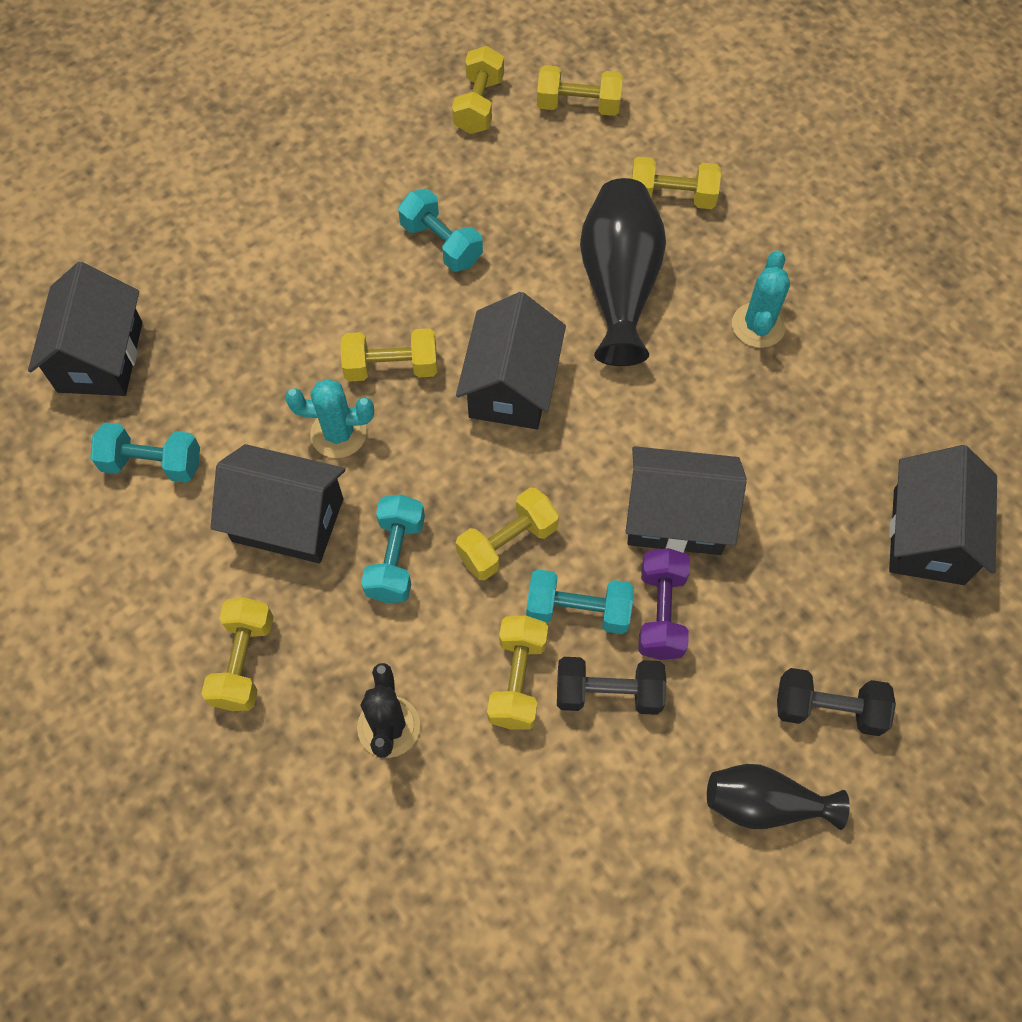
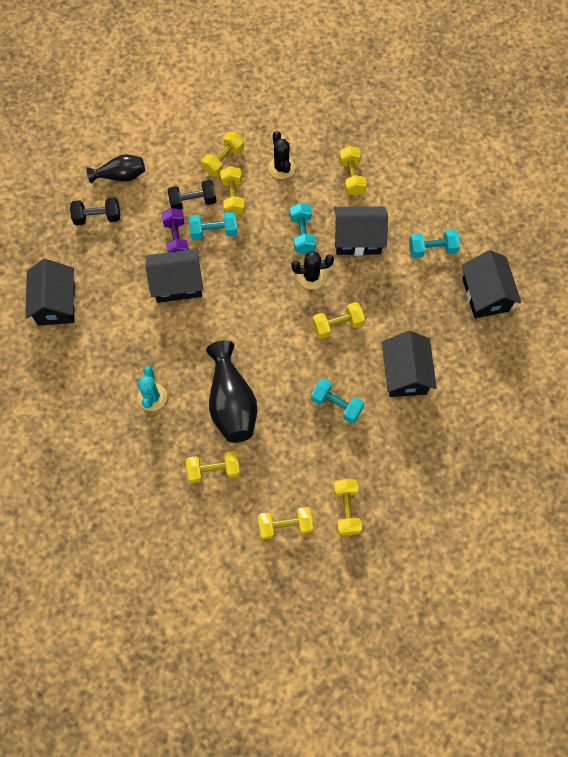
camera: 165 degrees right, 5 degrees up
(338, 434) = (350, 284): turquoise cactus -> none
(408, 467) = (311, 276): none -> black cactus
(507, 543) = (253, 252): yellow dumbbell -> yellow dumbbell (223, 160)
(511, 386) = (274, 330): black house -> black house (405, 373)

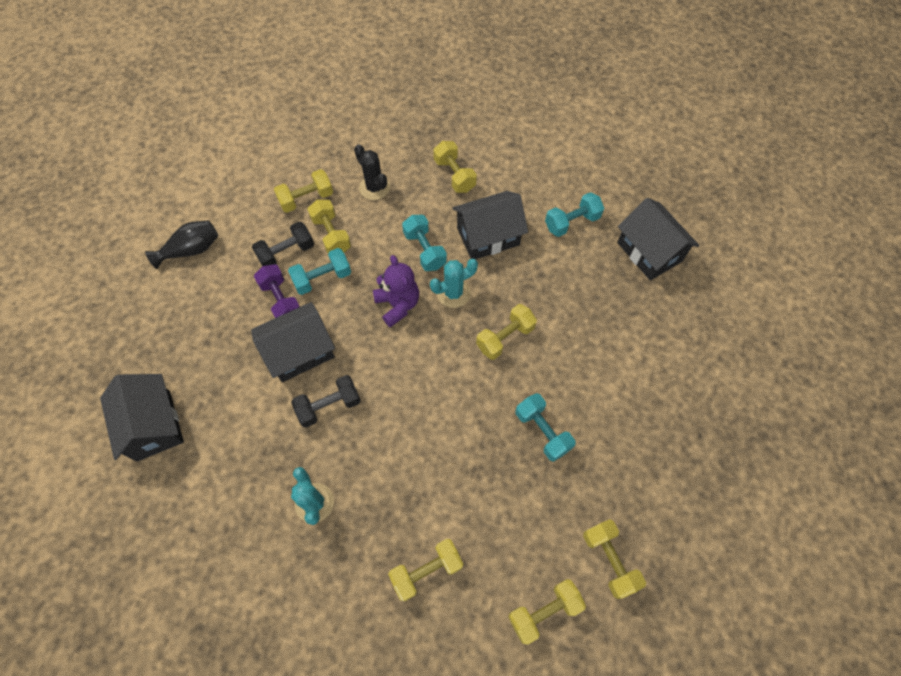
camera: 20 degrees left, 5 degrees down
(97, 217) = (177, 305): black dumbbell -> black dumbbell (329, 406)
(223, 160) = (306, 199): yellow dumbbell -> yellow dumbbell turned 45 degrees clockwise
(232, 402) = (417, 474): black vase -> none
(264, 272) = (398, 305): none -> purple teddy bear
(311, 276) = (453, 293): black cactus -> turquoise cactus
(336, 404) = (542, 431): turquoise dumbbell -> turquoise dumbbell turned 45 degrees clockwise
(405, 373) = (604, 367): black house -> none

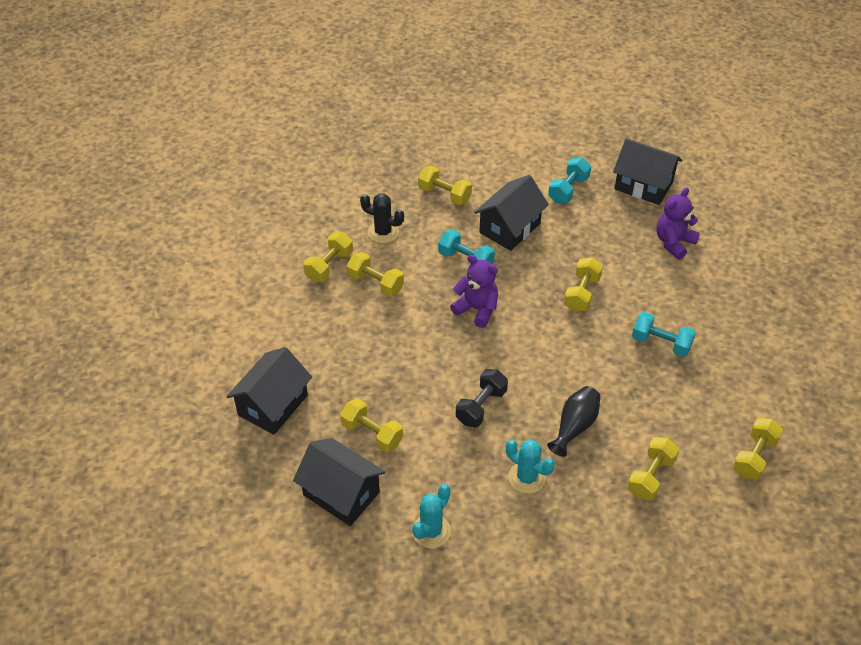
camera: 30 degrees left, 15 degrees down
(191, 250) = (256, 350): black vase -> black vase (574, 426)
(281, 300) = (374, 351): purple dumbbell -> none
(286, 253) = (347, 314): black dumbbell -> none
(300, 351) = (423, 380): black house -> black house (273, 405)
(322, 278) = (396, 318): turquoise dumbbell -> none
(453, 293) = (515, 280): turquoise cactus -> turquoise cactus (431, 531)
(609, 560) = (773, 401): yellow dumbbell -> yellow dumbbell (372, 433)
(635, 328) = (674, 243): none -> purple teddy bear

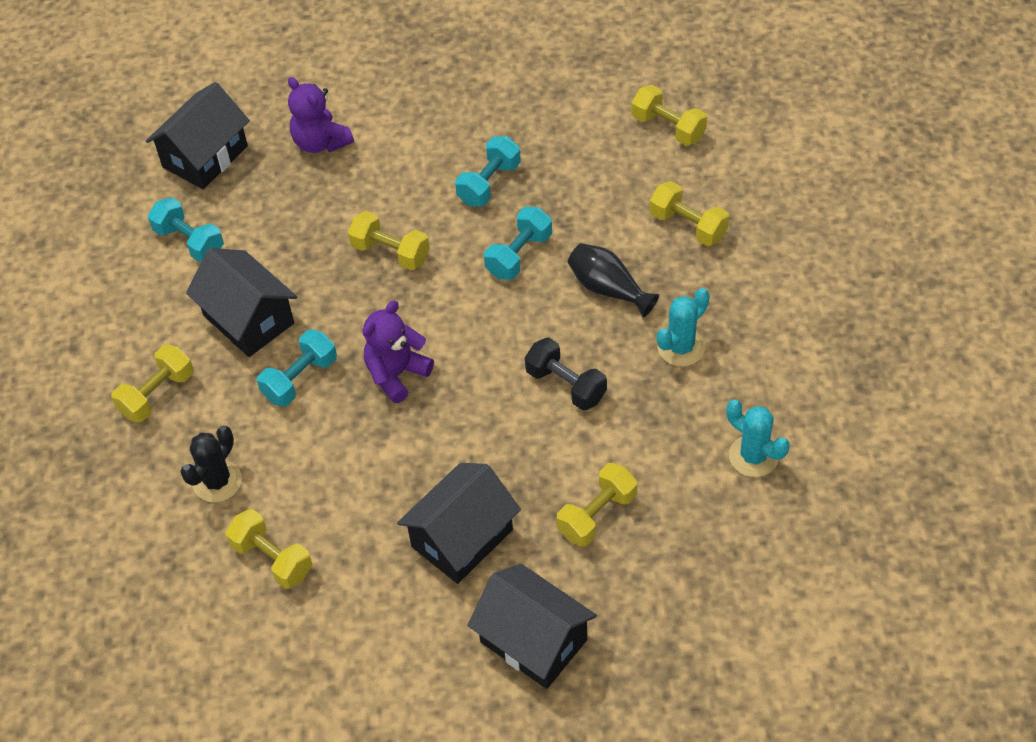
camera: 80 degrees left, 5 degrees up
(341, 493) = (691, 556): black house -> black house (462, 538)
(375, 283) = (321, 497): yellow dumbbell -> none
(596, 368) = (519, 255): none -> turquoise dumbbell

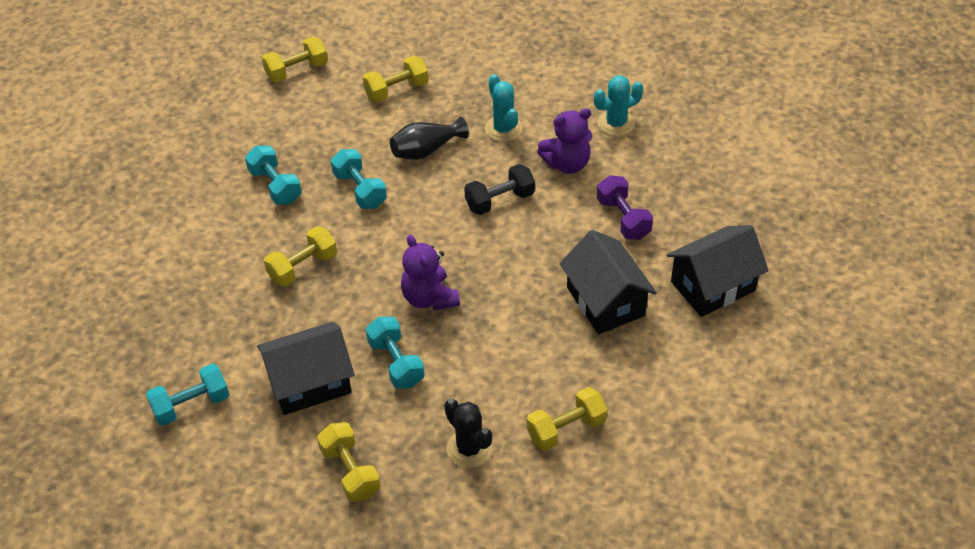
camera: 70 degrees left, 5 degrees down
(205, 156) = (98, 368): black house -> none
(321, 142) = (147, 280): purple teddy bear -> purple teddy bear (567, 164)
(597, 515) = (623, 219): yellow dumbbell -> purple dumbbell

